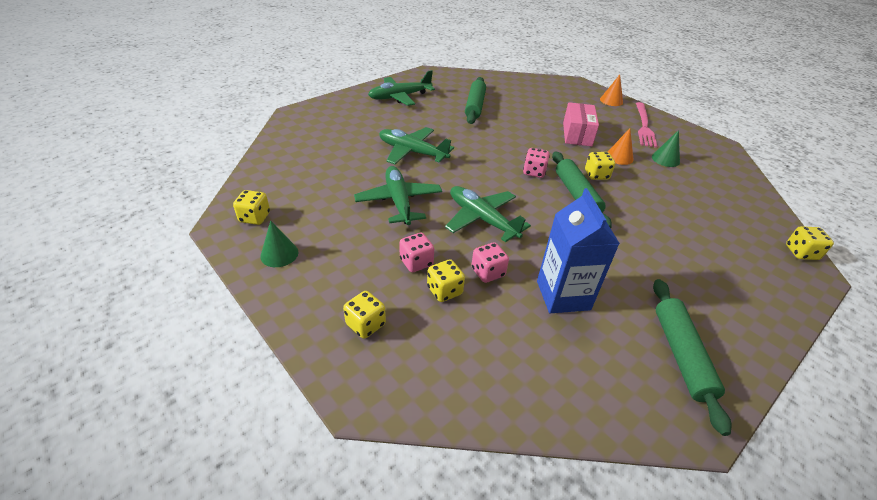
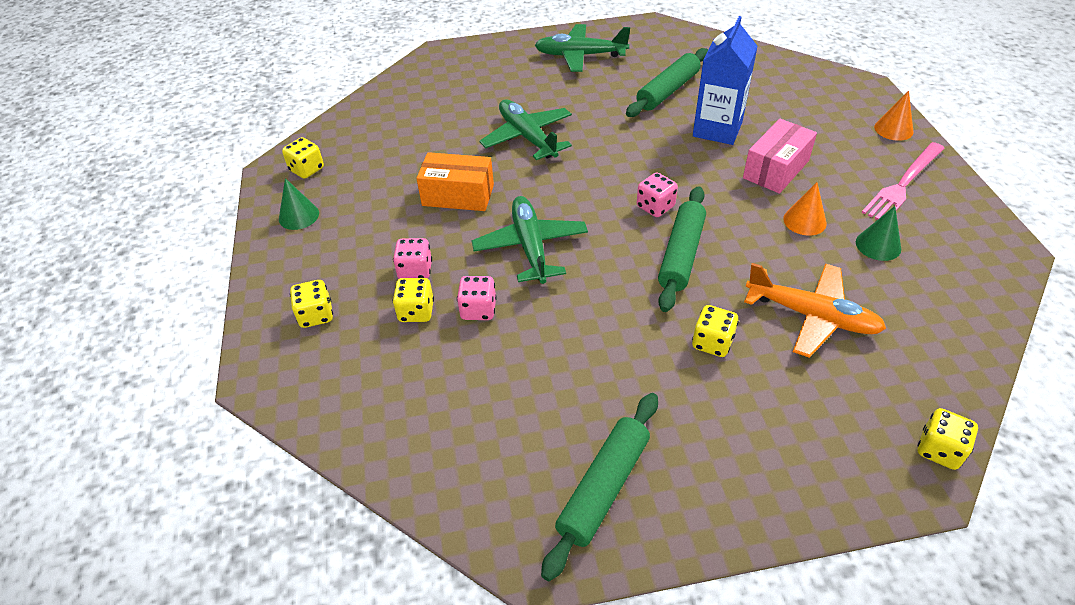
camera: 35 degrees right, 5 degrees up
(398, 201) = (458, 195): green plane -> orange box
(563, 295) = (536, 367): blue carton -> blue carton (717, 129)
(596, 175) = (740, 236): yellow dice -> yellow dice (712, 342)
(676, 206) = (812, 316): none -> orange plane

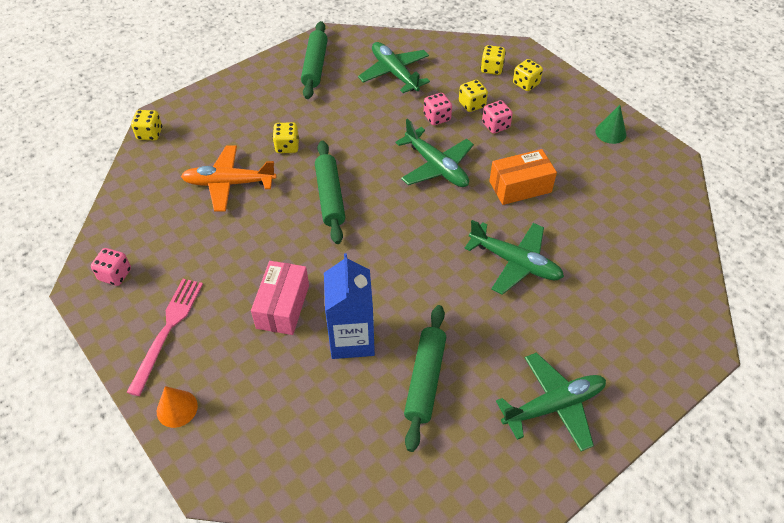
camera: 150 degrees right, 5 degrees up
(307, 169) = (652, 167): yellow dice -> yellow dice (491, 69)
(481, 413) = (394, 73): none -> green plane
(655, 207) = (367, 230): pink dice -> pink dice (115, 275)
(804, 221) = (247, 259): orange cone -> none
(878, 245) = (187, 256): green cone -> none

